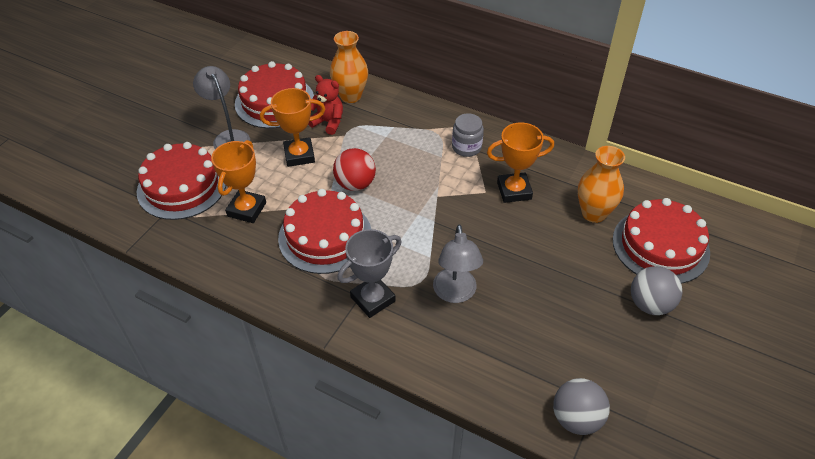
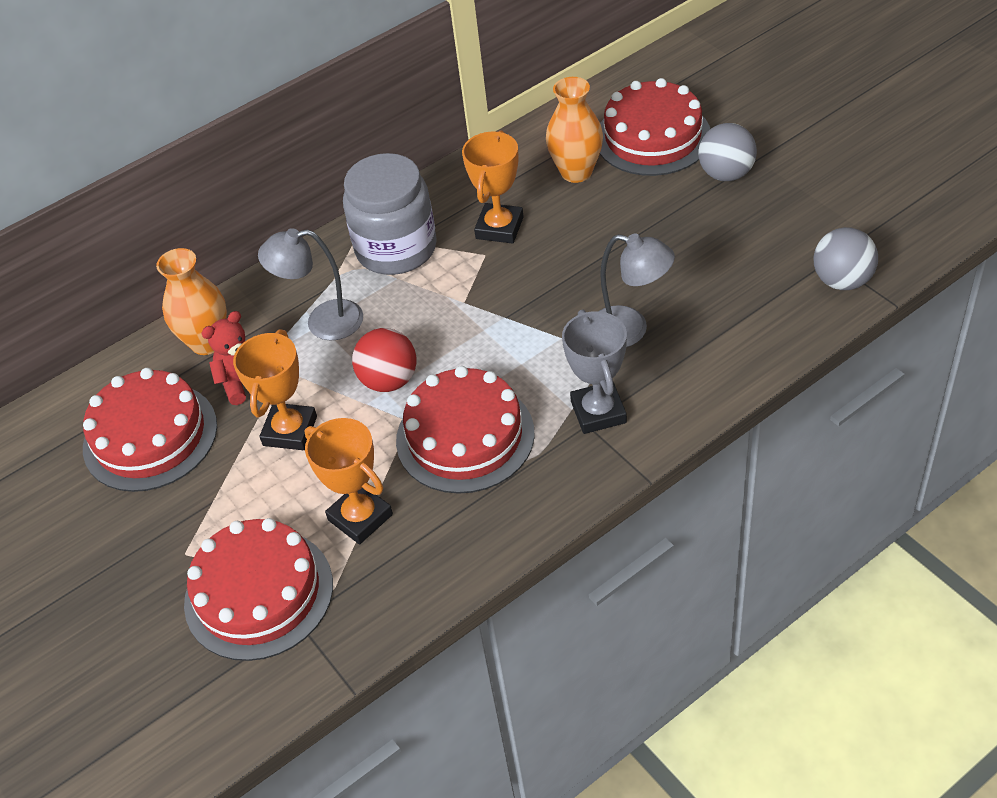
camera: 60 degrees left, 0 degrees up
(228, 137) = (190, 512): grey lamp -> grey lamp (323, 322)
(466, 147) = (396, 249): grey jar -> grey jar, size x1.91

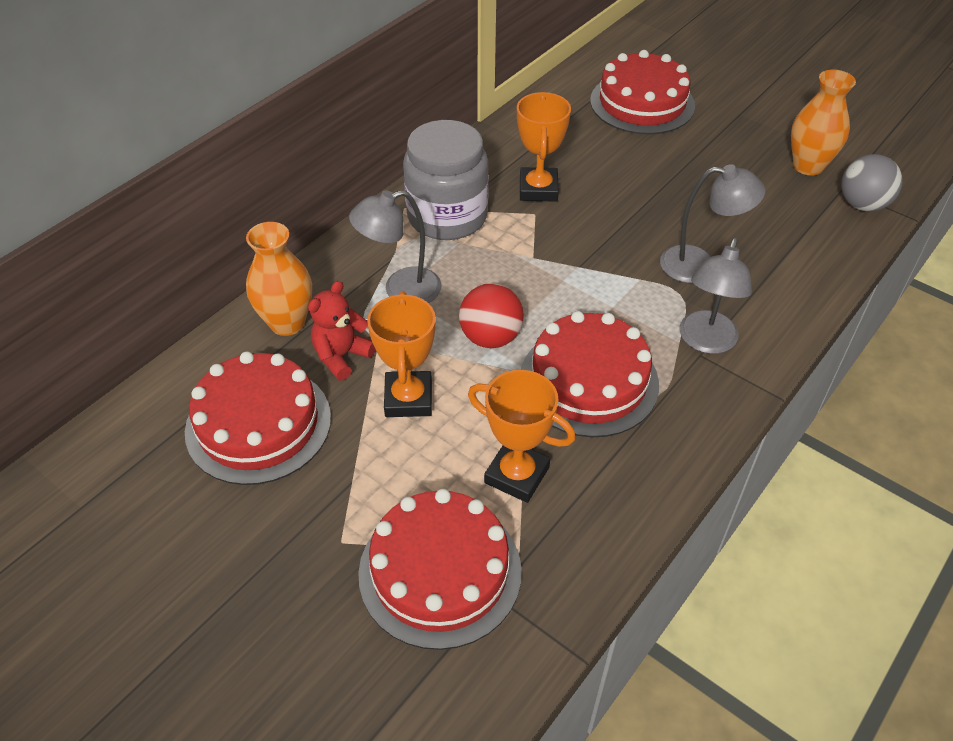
camera: 20 degrees left, 0 degrees up
(576, 172) = (587, 136): orange vase -> orange vase (808, 166)
(598, 412) = (705, 342): grey trophy -> grey lamp
(726, 174) = (720, 127): grey ball -> none

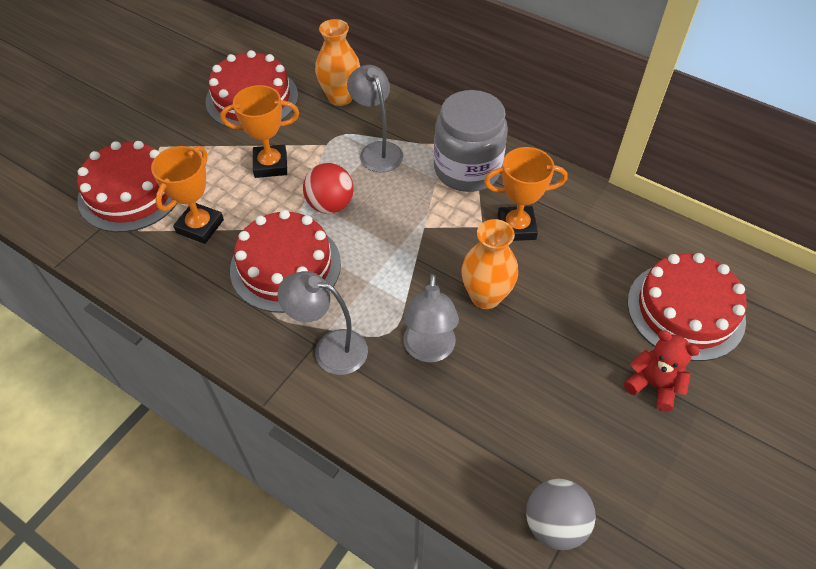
camera: 85 degrees right, 5 degrees up
(341, 356) = (310, 127): red teddy bear -> red teddy bear (653, 385)
(808, 166) = (615, 472): orange vase -> orange vase (485, 296)

